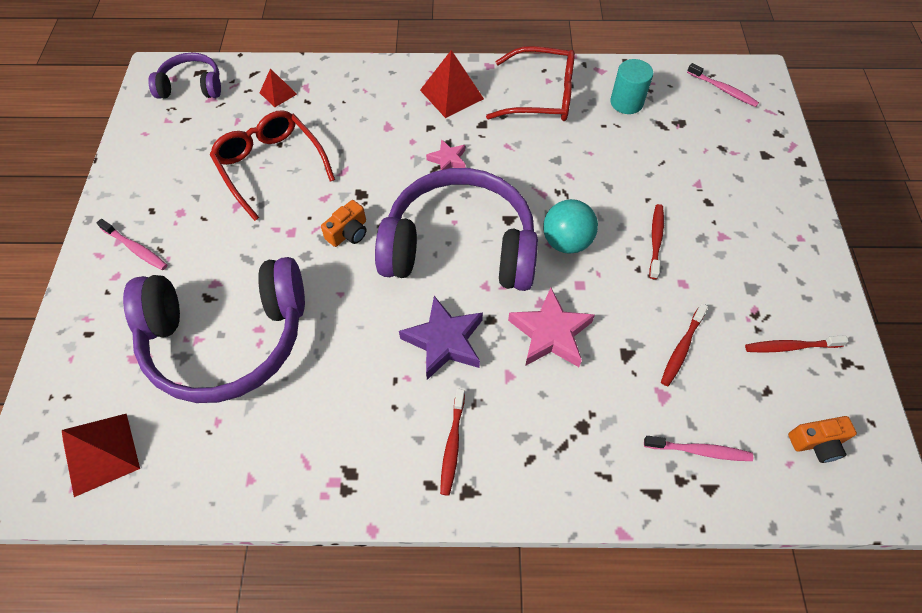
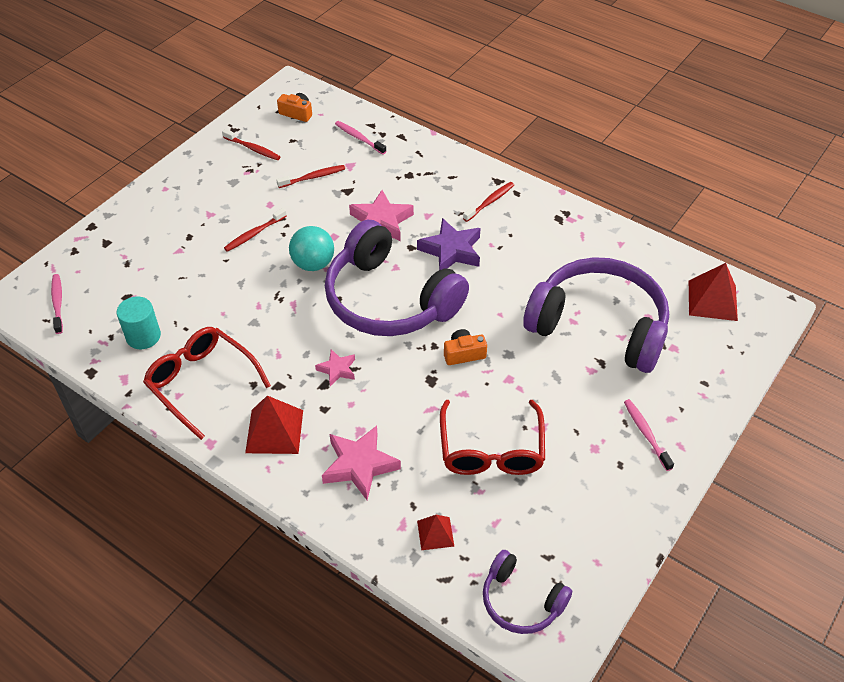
camera: 145 degrees left, 10 degrees down
(367, 105) = (359, 465): none -> pink star

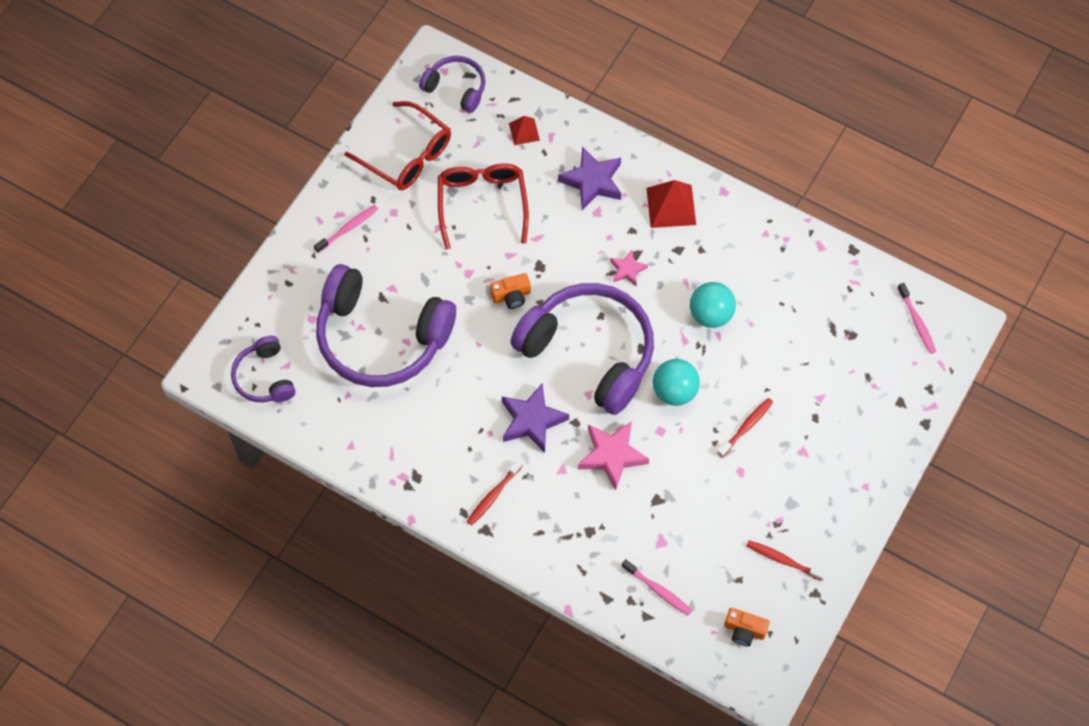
camera: 175 degrees right, 15 degrees up
(143, 336) = (818, 291): turquoise cylinder -> none
(202, 383) = (748, 247): red glasses -> red glasses (407, 155)
(261, 323) = (710, 314): none -> turquoise ball
(313, 177) = (700, 518): red toothbrush -> none
(359, 465) = (592, 181): pink star -> purple star
(646, 434) = (348, 228): pink toothbrush -> pink toothbrush turned 105 degrees counterclockwise
(712, 300) = (264, 377): red pyramid -> purple headphones

